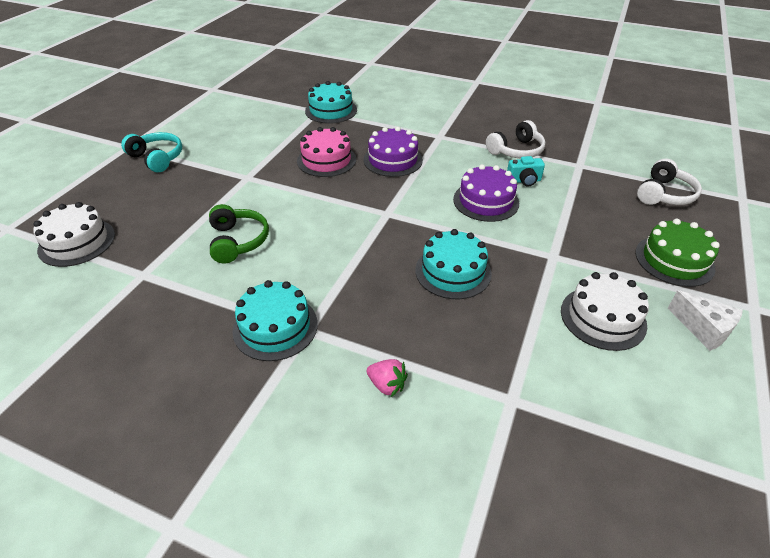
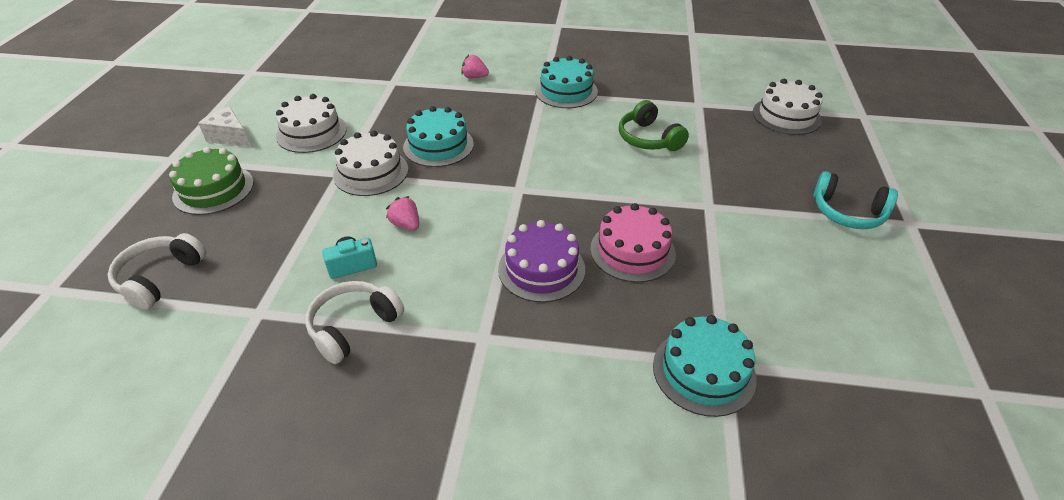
camera: 165 degrees right, 0 degrees up
(486, 201) = (406, 224): purple cake -> pink strawberry
(522, 252) = (371, 172): none -> white cake

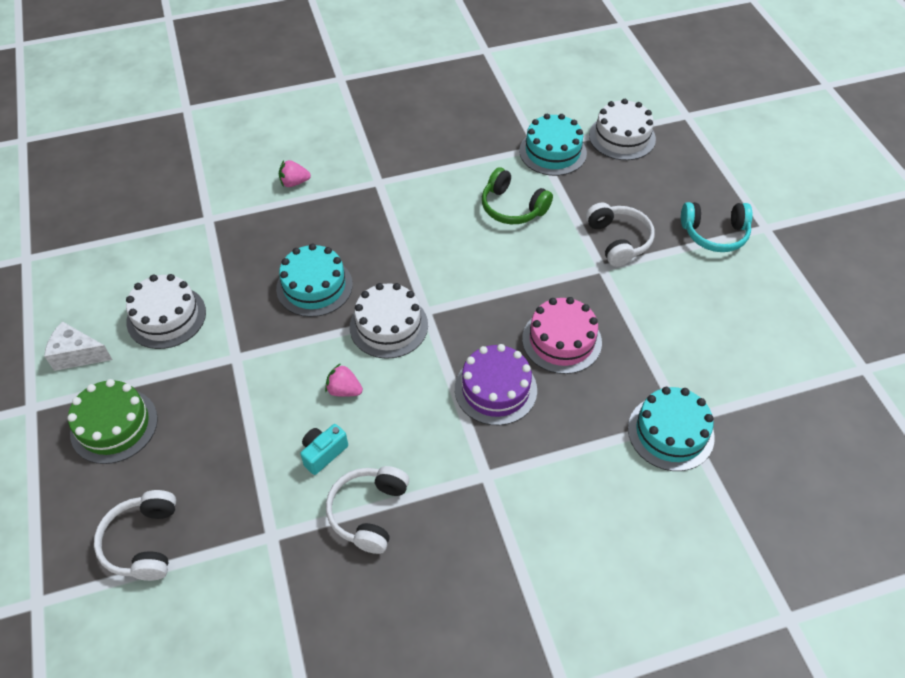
camera: 25 degrees left, 10 degrees up
(371, 172) = (267, 343): white cake -> white cake (388, 326)
(566, 91) = (401, 172): turquoise cake -> turquoise cake (552, 152)
(738, 190) = (618, 240): none -> white headphones

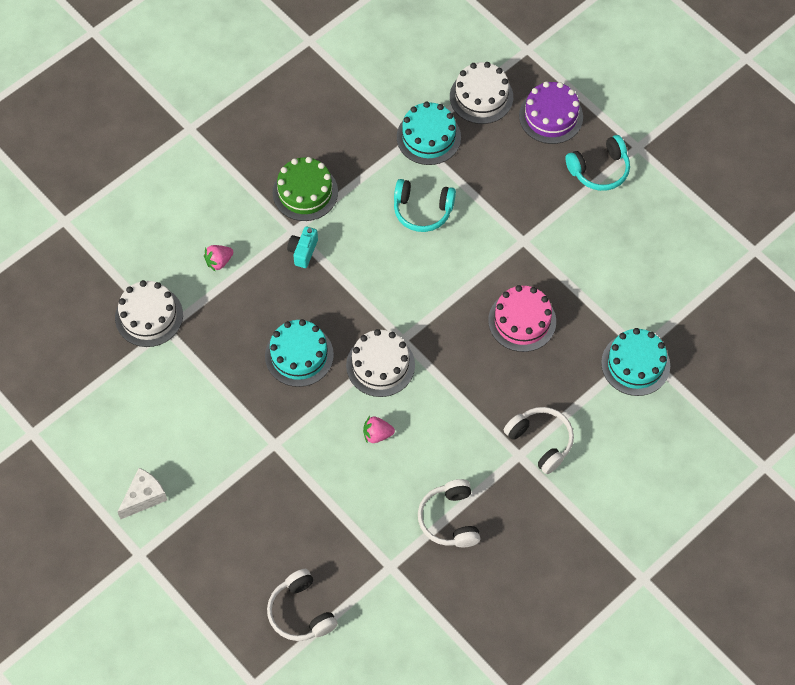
camera: 25 degrees left, 10 degrees up
(77, 355) = (144, 497): white cheese -> white cheese turned 150 degrees clockwise
(114, 425) = (217, 539): green cake -> green cake (305, 192)
(166, 317) = (194, 434): white cake -> white cake (149, 316)
(323, 453) = (391, 490): turquoise camera -> turquoise camera (303, 251)
(495, 389) = (492, 384): purple cake -> purple cake (551, 116)
(512, 207) = (422, 210): green headphones -> turquoise headphones
(618, 240) = (525, 208): white headphones -> white headphones (541, 441)

